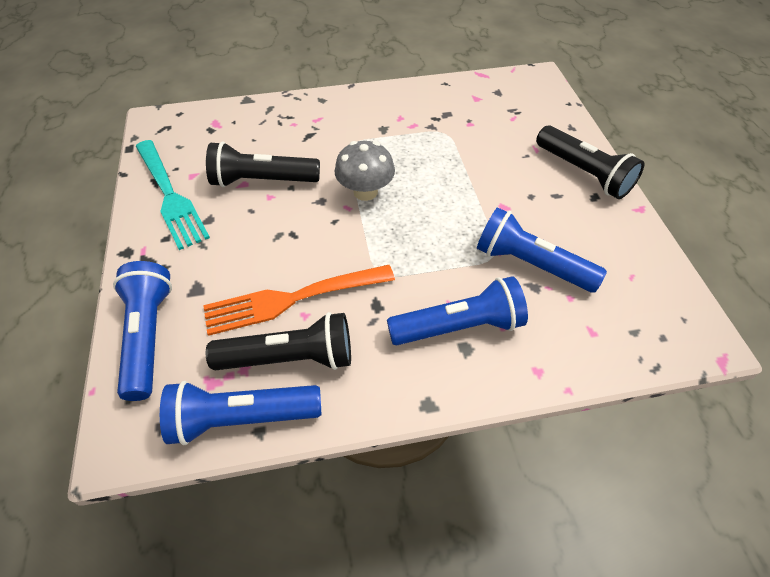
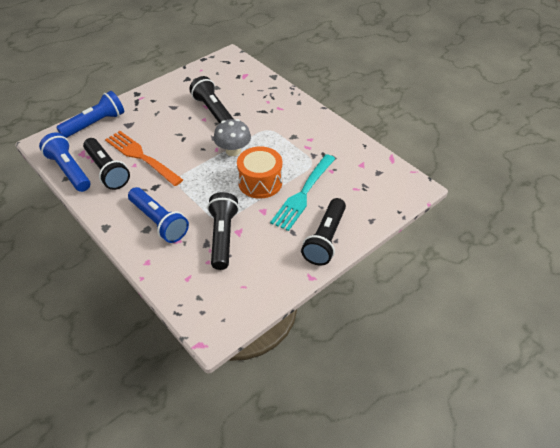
camera: 60 degrees right, 5 degrees down
(170, 196) = (180, 88): turquoise fork -> turquoise fork (303, 194)
(448, 189) = (260, 182): none -> orange drum
(531, 264) = (222, 237): blue flashlight -> black flashlight

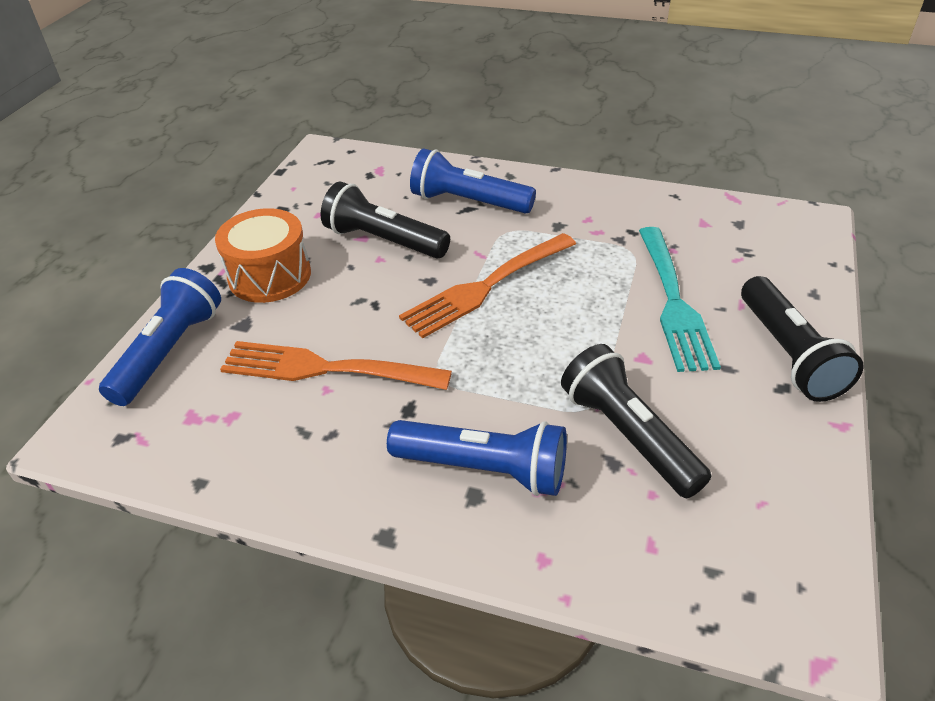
camera: 30 degrees left, 5 degrees down
(69, 170) = (193, 463): blue flashlight -> blue flashlight (468, 202)
(107, 171) = (280, 425): black flashlight -> none
(233, 151) = (486, 286): grey mushroom -> orange fork
(260, 182) = (586, 315): orange drum -> orange drum (270, 276)

